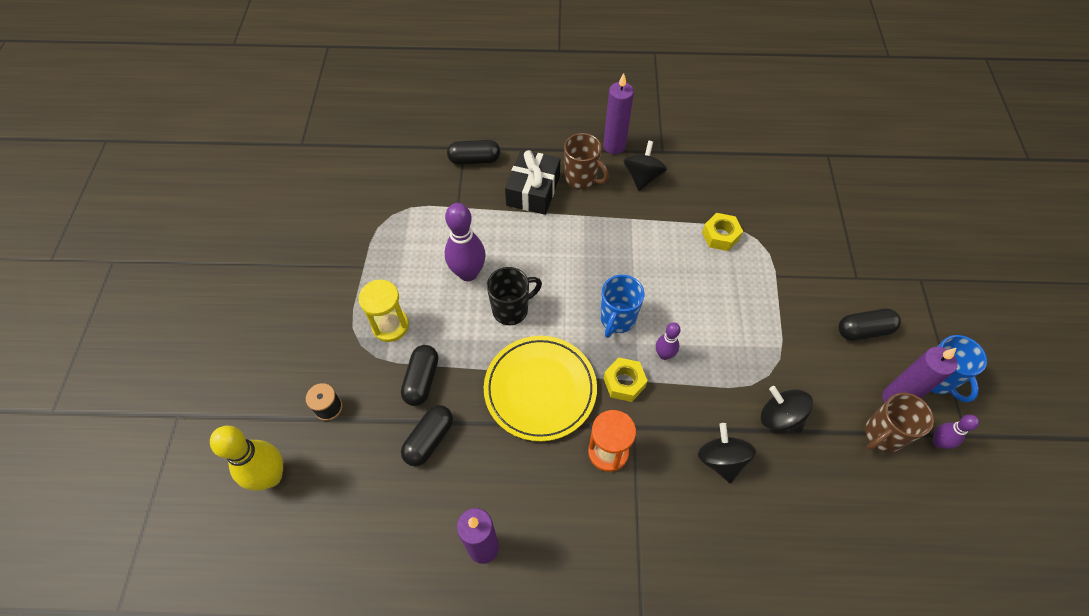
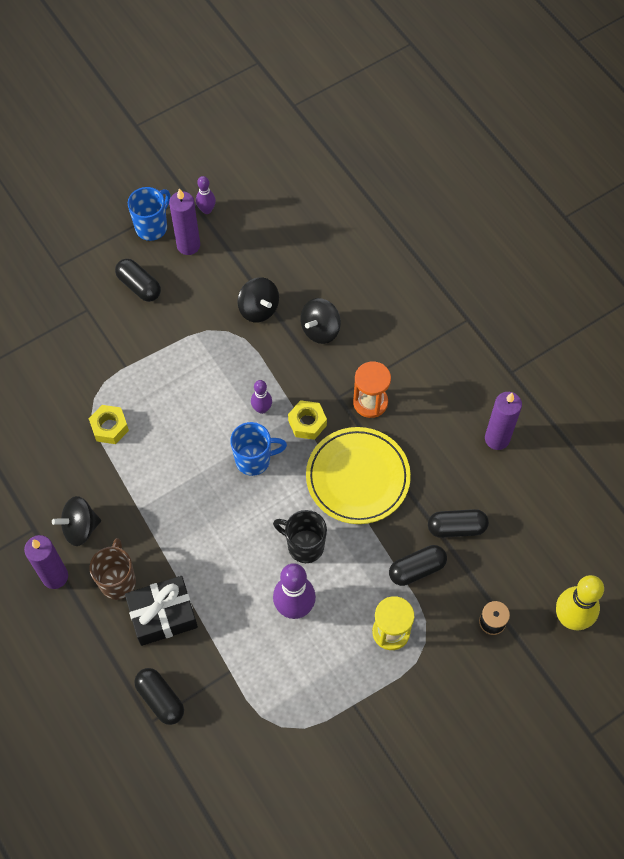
camera: 125 degrees left, 5 degrees up
(780, 417) = (258, 309): black spinning top -> black spinning top turned 45 degrees counterclockwise
(882, 435) = (225, 243): brown mug -> none

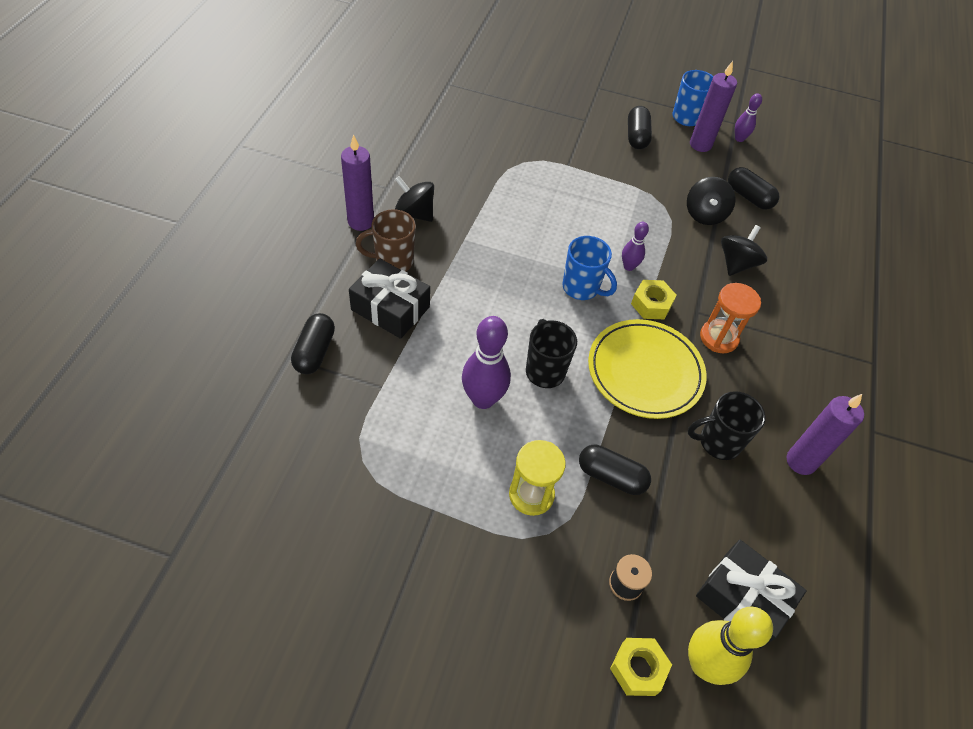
camera: 45 degrees right, 10 degrees down
(109, 427) = (511, 184): yellow nut -> yellow nut (638, 669)
(118, 581) = (393, 262): brown mug -> brown mug turned 150 degrees counterclockwise
(320, 329) = (736, 264): black spinning top -> black spinning top turned 120 degrees clockwise
(445, 478) = (718, 442): none -> black mug
(456, 528) = (683, 484): black capsule -> black capsule (748, 197)
(552, 560) = (742, 599): none -> black gift

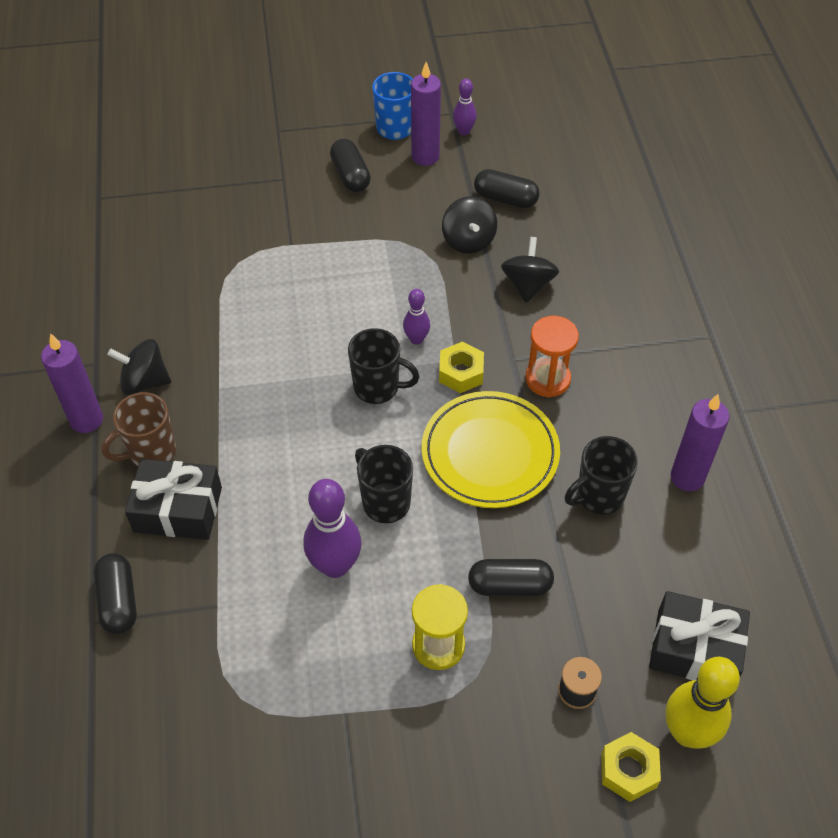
camera: 20 degrees left, 0 degrees up
(581, 288) = (378, 387): blue mug -> black mug

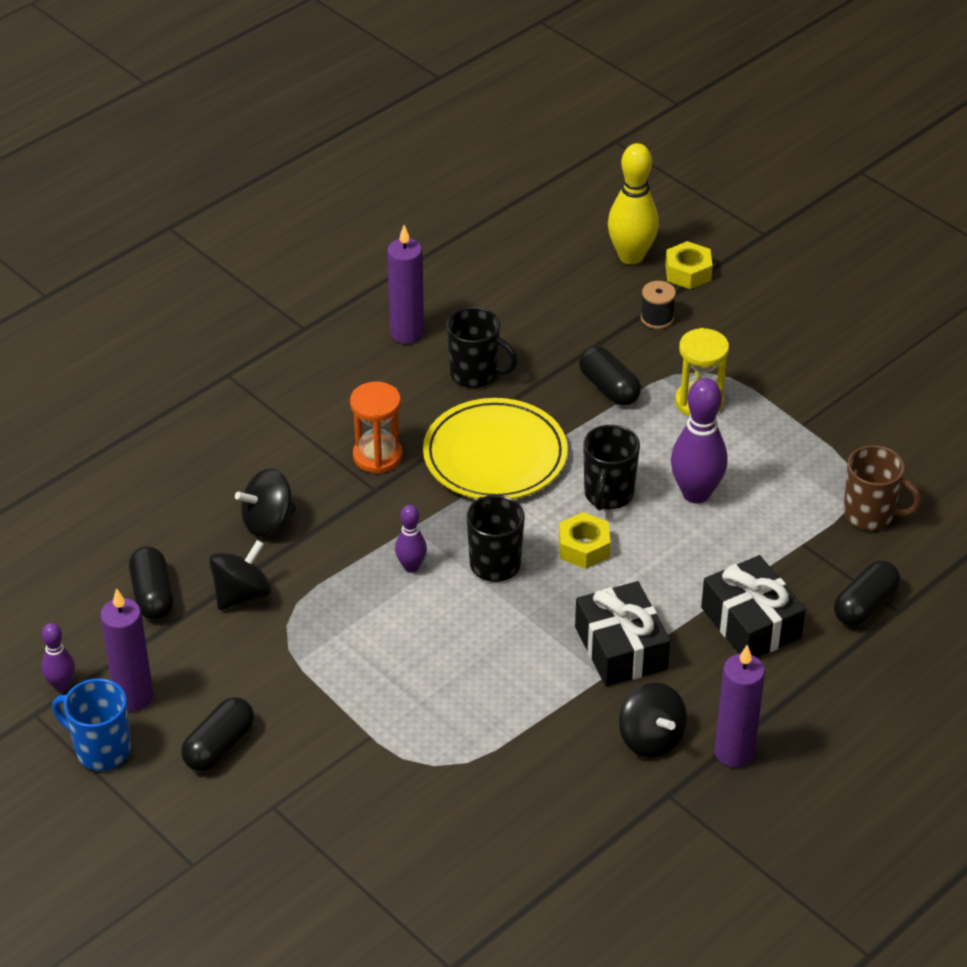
camera: 125 degrees left, 10 degrees down
(151, 452) = (718, 680): brown mug -> brown mug (870, 515)
(461, 373) = (423, 516): yellow nut -> yellow nut (584, 547)
(694, 648) = (562, 275): black gift -> black gift (621, 648)

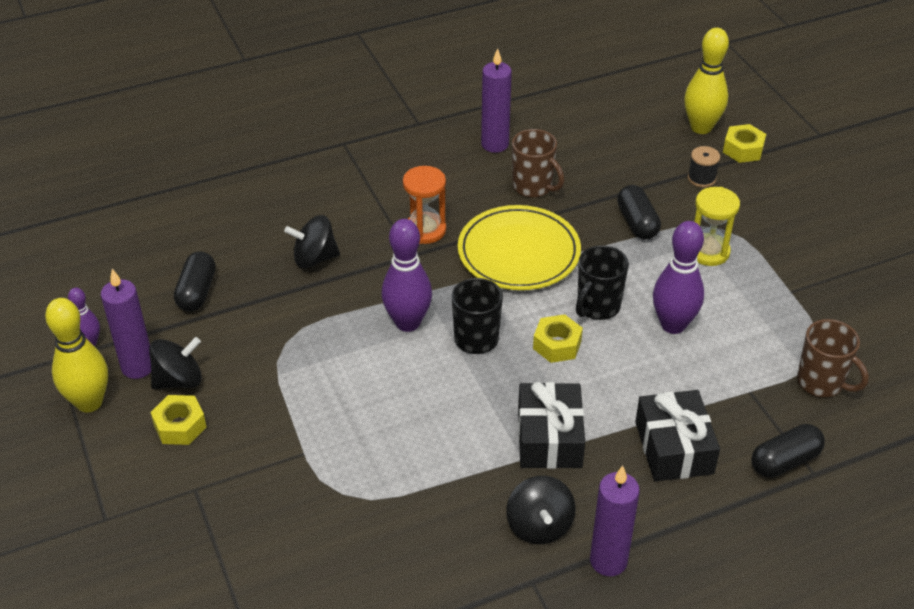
camera: 20 degrees right, 0 degrees up
(101, 750) = (89, 402): blue mug -> yellow bowling pin
(219, 746) = (180, 426): black capsule -> yellow nut
(242, 594) = (264, 309): black spinning top -> black spinning top (179, 380)
(411, 566) = (407, 323): purple bowling pin -> purple bowling pin, size x1.83
(475, 374) = (533, 187): black mug -> brown mug

